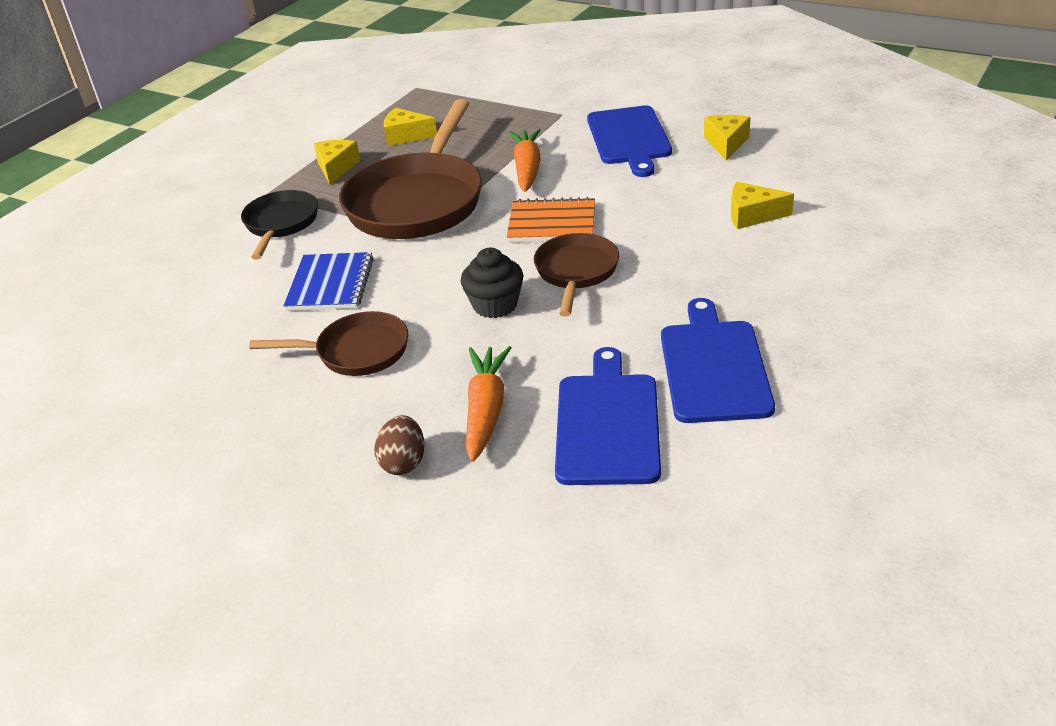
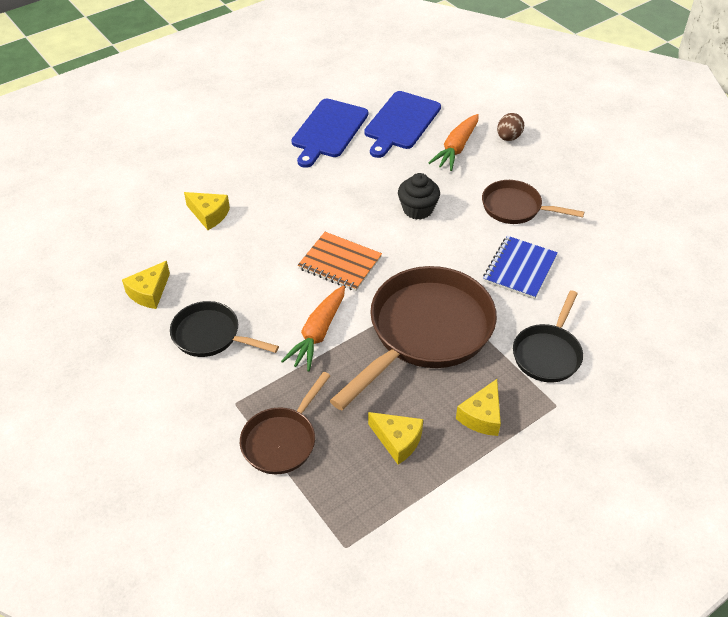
camera: 160 degrees left, 10 degrees up
(576, 272) = (353, 214): brown pan -> brown pan (282, 440)
(629, 138) = (210, 335): blue cutting board -> black pan

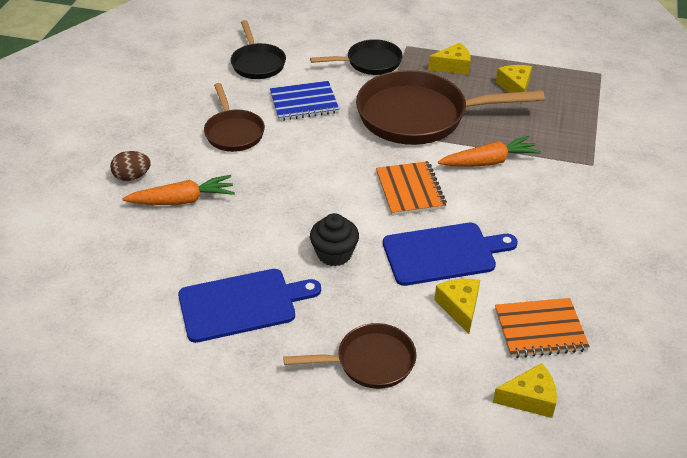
camera: 130 degrees left, 5 degrees down
(146, 238) = (540, 330): none -> orange notebook
(149, 292) = (583, 278): yellow cheese -> yellow cheese (529, 398)
(210, 335) = (566, 212): black pan -> black pan (257, 63)
(282, 440) = (583, 129): brown pan -> brown pan (370, 362)
(401, 122) = (174, 258): blue cutting board -> blue cutting board (443, 253)
(417, 209) = (296, 182): black cupcake -> black cupcake (334, 254)

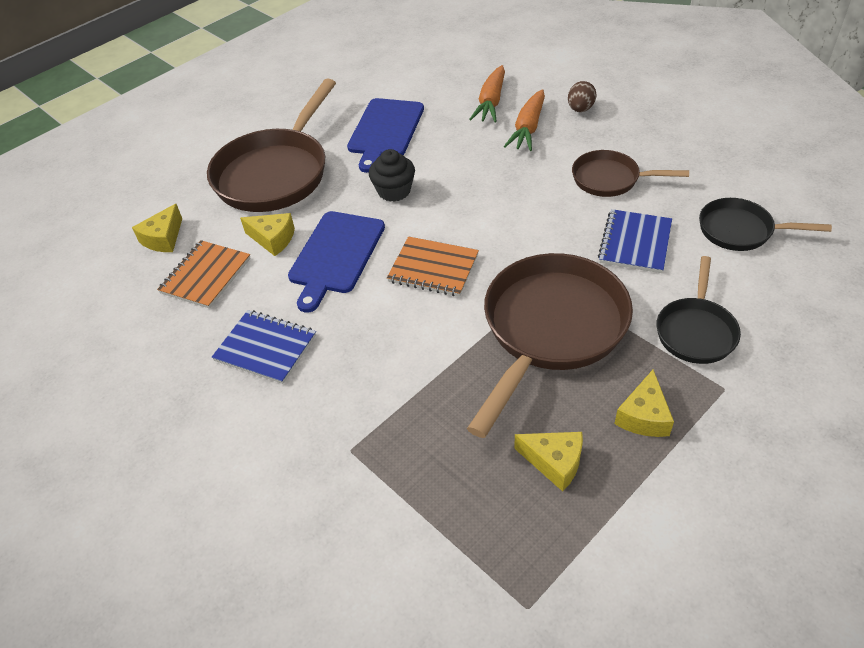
camera: 125 degrees right, 5 degrees up
(370, 362) = (275, 173): brown pan -> brown pan, size x1.85
(489, 162) = (428, 352): orange carrot -> orange carrot (491, 102)
(567, 245) = (266, 348): none -> blue notebook

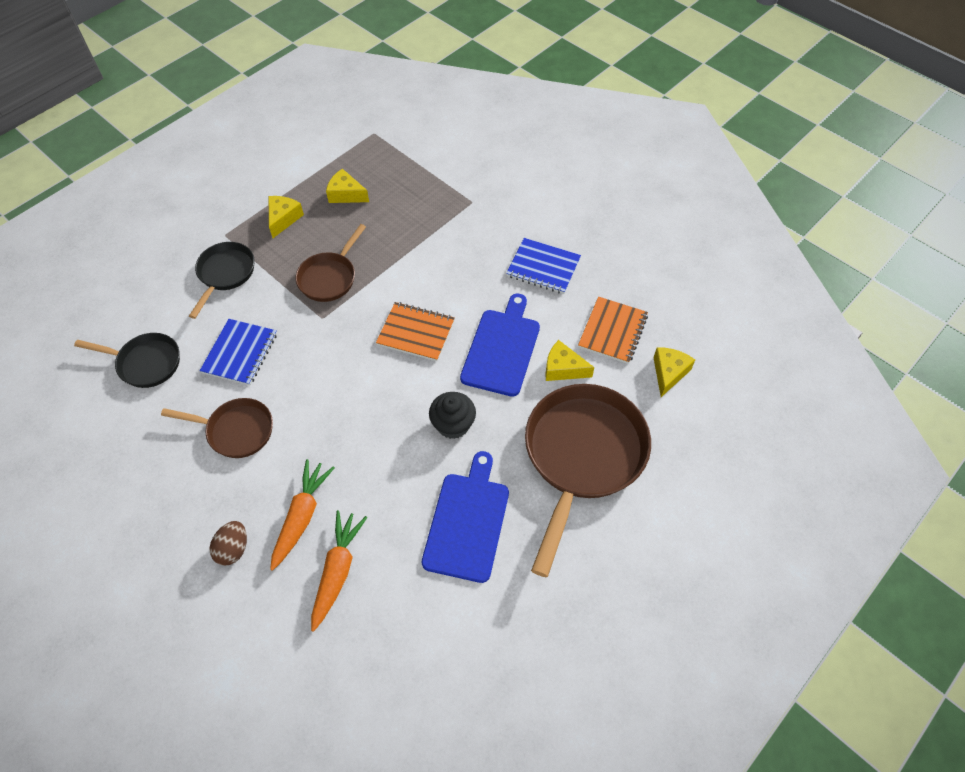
camera: 175 degrees right, 10 degrees up
(550, 329) = (329, 277): brown pan -> brown pan, size x0.54

